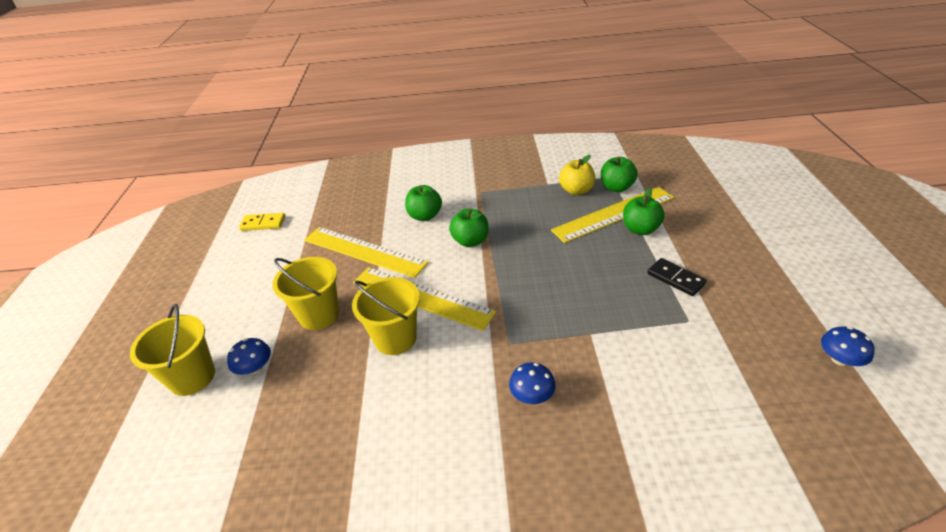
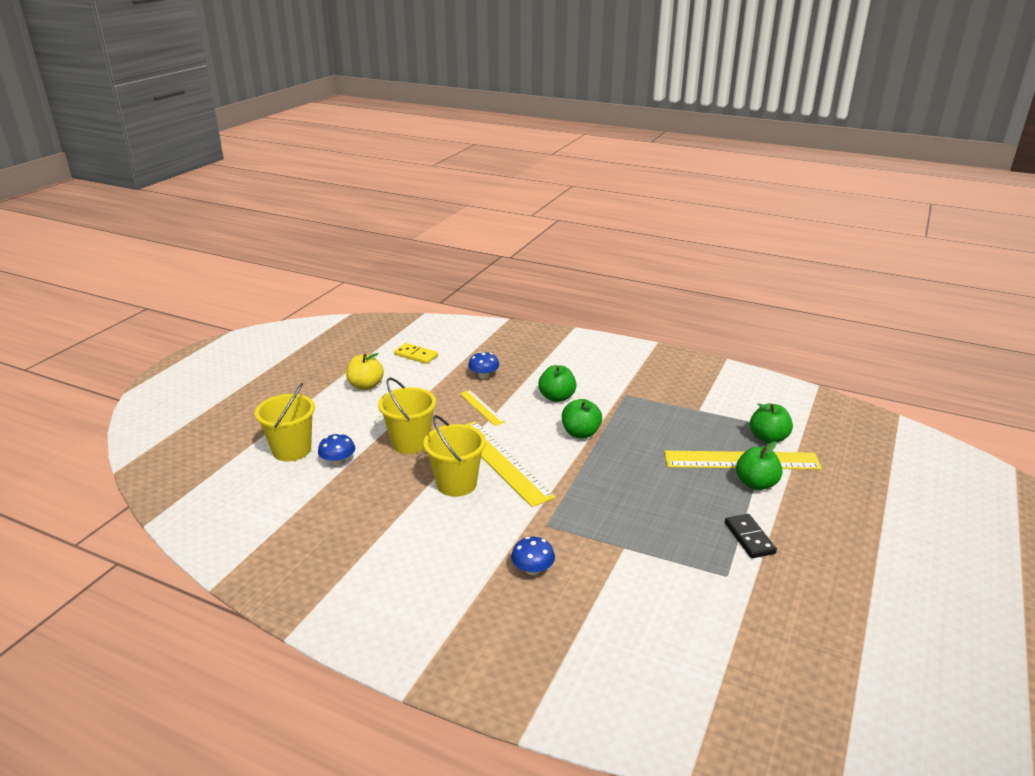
camera: 25 degrees right, 10 degrees down
(364, 251) = (482, 407): yellow ruler -> yellow ruler, size x0.51
(576, 190) = (723, 426): yellow apple -> yellow apple (366, 386)
(840, 359) = (849, 668): blue mushroom -> blue mushroom (484, 375)

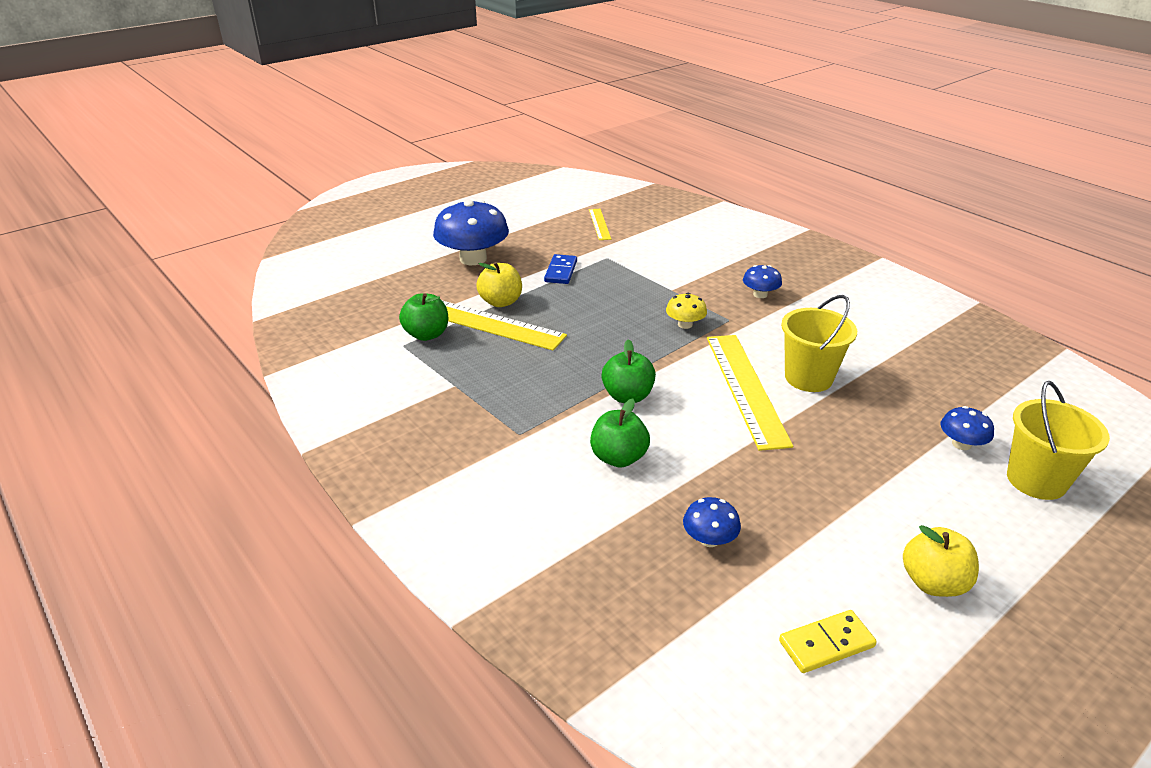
camera: 155 degrees left, 5 degrees up
(410, 443) = (859, 444): yellow bucket -> none
(416, 355) = (826, 644): yellow domino -> yellow domino turned 75 degrees counterclockwise
(482, 407) = (739, 473): yellow ruler -> yellow ruler (599, 224)
(582, 507) = (685, 324): none -> yellow mushroom
(749, 538) = (561, 271): black domino -> blue domino
(756, 484) = (501, 302): green apple -> yellow apple
(849, 528) = (473, 259): none -> blue mushroom

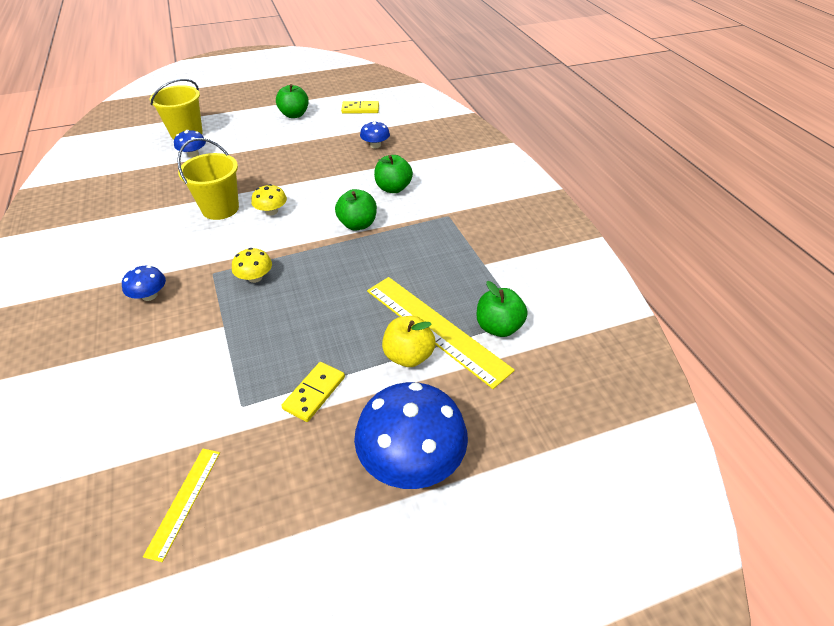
camera: 160 degrees left, 10 degrees up
(561, 271) = (314, 393): blue domino -> yellow domino
(745, 388) = (271, 211): yellow ruler -> yellow mushroom
(933, 583) = (294, 115): yellow apple -> green apple

